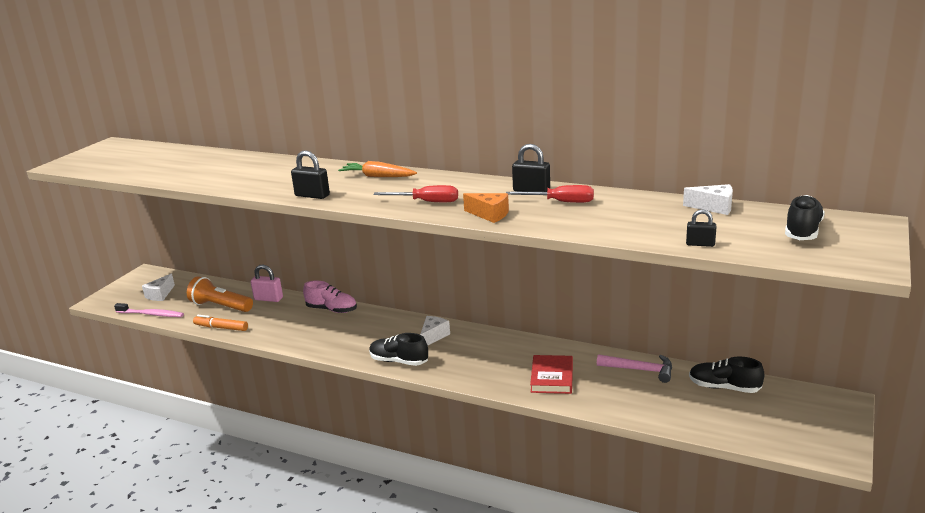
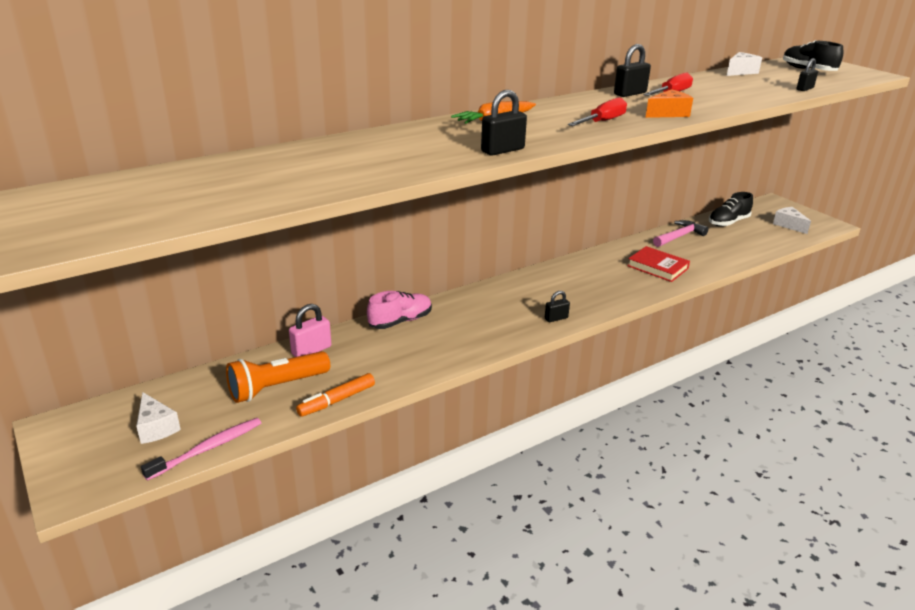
camera: 60 degrees left, 5 degrees up
(399, 361) = (556, 318): black shoe -> black padlock
(433, 336) = (530, 290): white cheese -> white cheese (788, 225)

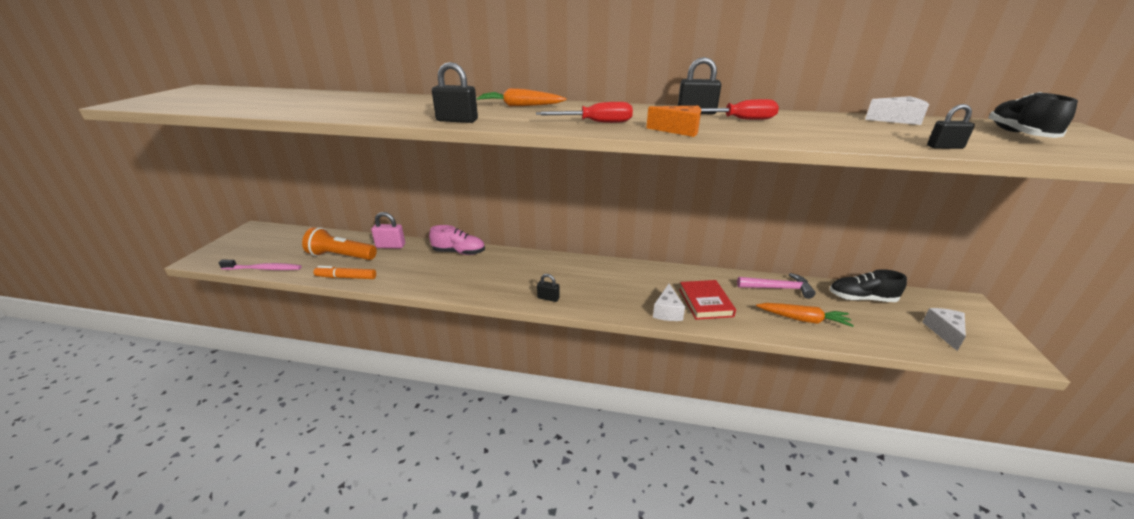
camera: 45 degrees right, 0 degrees up
(156, 428) = (272, 248): white cheese -> white cheese (667, 311)
(722, 251) = (803, 319): none -> orange carrot

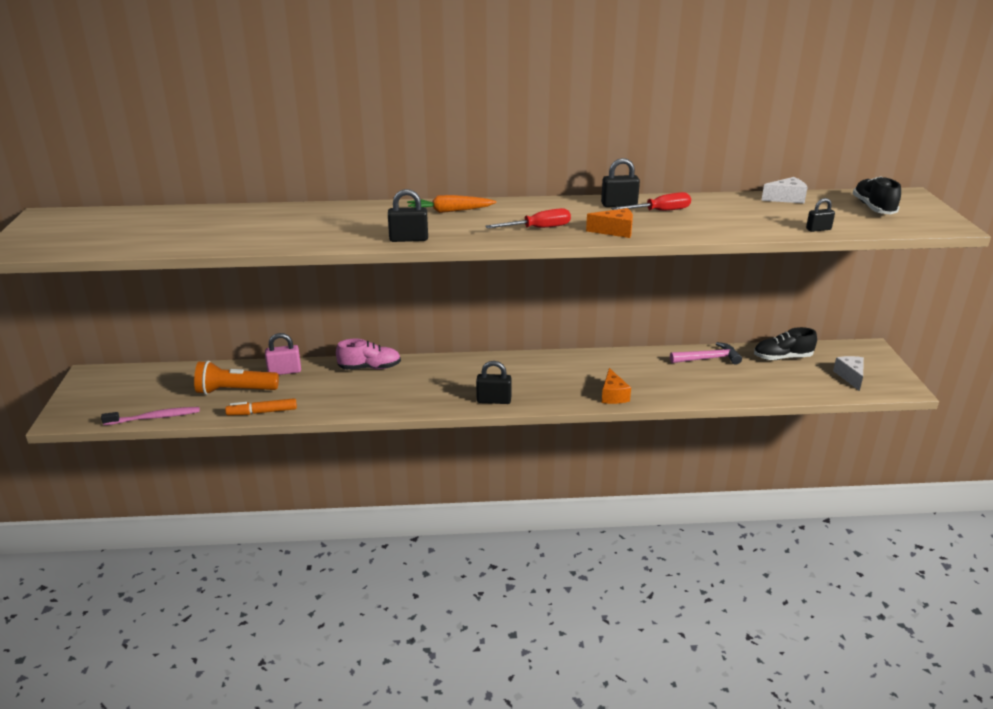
camera: 15 degrees left, 0 degrees up
(548, 298) = (494, 400): black padlock -> black padlock, size x1.55
(667, 311) = (613, 395): white cheese -> orange cheese
(705, 302) = (645, 382): red book -> none
(803, 319) = (734, 384): orange carrot -> none

